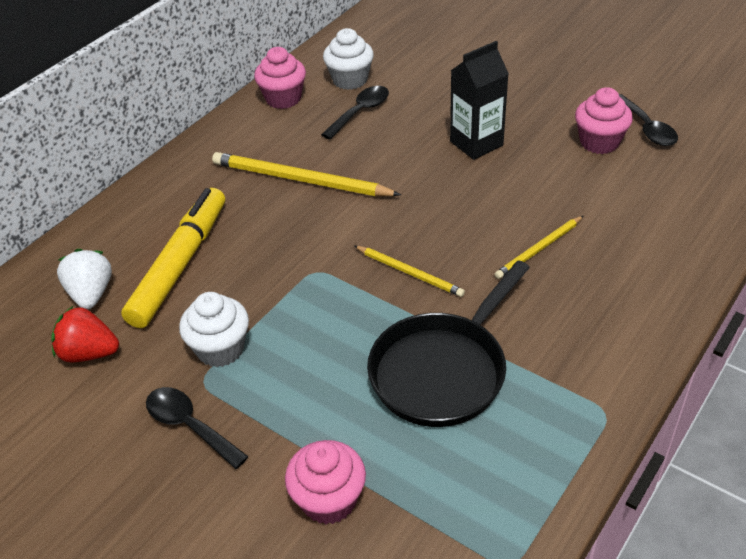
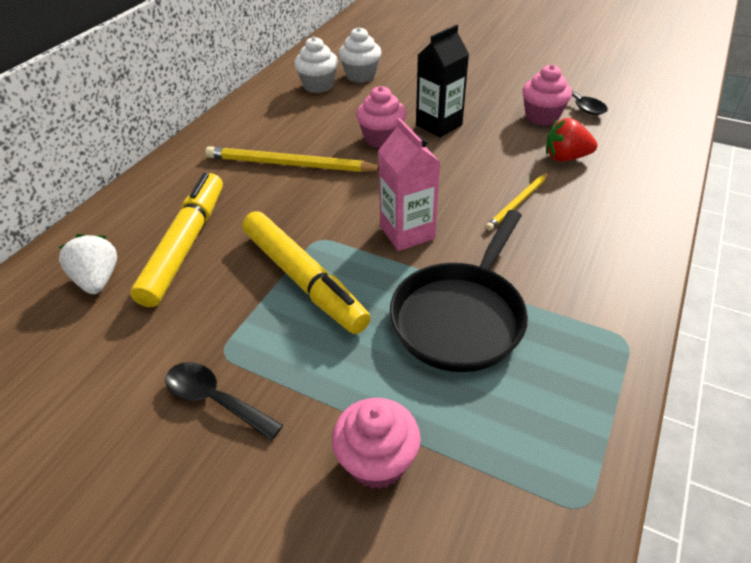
camera: 10 degrees left, 0 degrees up
(89, 353) = (100, 337): red strawberry -> red strawberry (565, 157)
(220, 349) = (237, 319): white cupcake -> white cupcake (361, 76)
(283, 98) = (262, 103): pink cupcake -> pink cupcake (381, 139)
(292, 314) = (303, 279): none -> yellow marker
(360, 112) = (332, 109): black spoon -> none
(410, 273) = (407, 233): yellow pencil -> pink carton

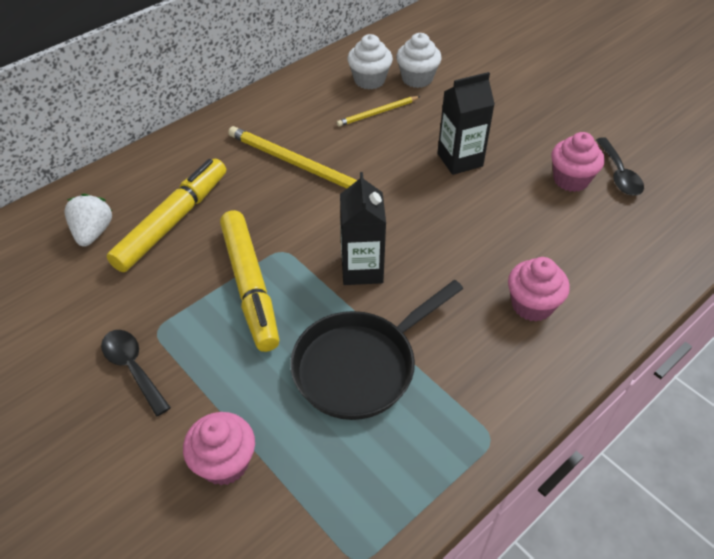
camera: 20 degrees right, 5 degrees up
(381, 139) = (395, 160): pink cupcake -> pink cupcake (532, 305)
(407, 233) = (362, 269): pink carton -> black carton
(518, 203) = (482, 270): yellow pencil -> yellow pencil (377, 113)
(565, 157) = (563, 235): red strawberry -> none

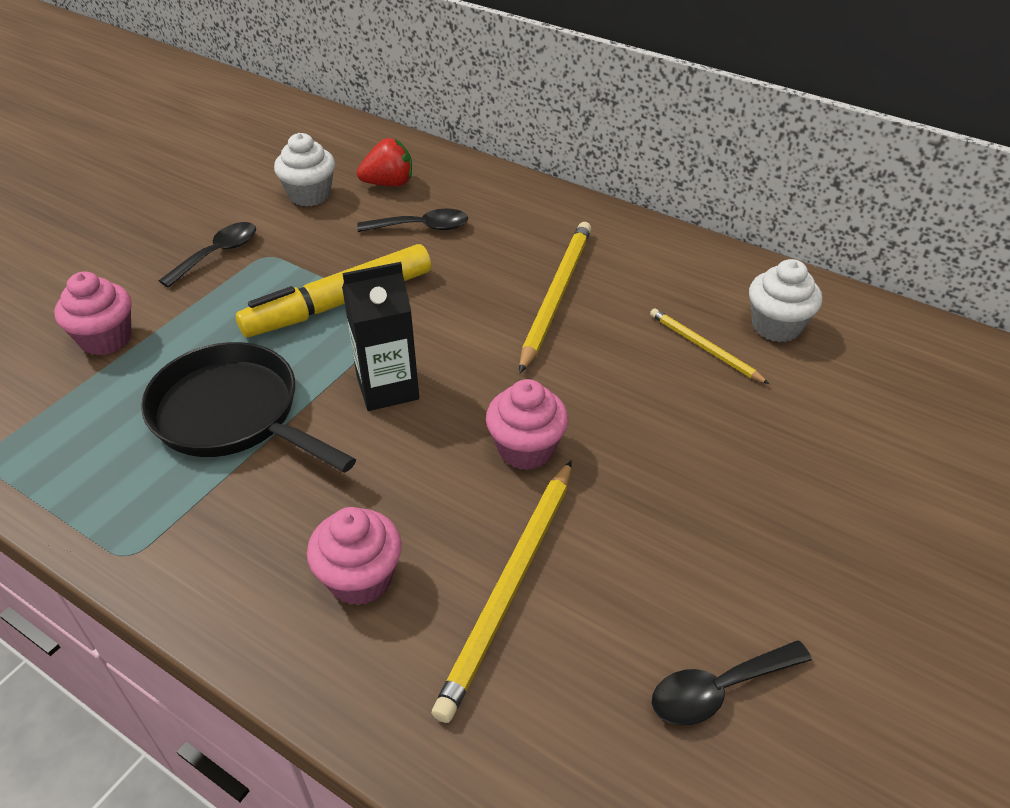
camera: 75 degrees right, 5 degrees down
(93, 232) = (389, 183): white strawberry -> red strawberry
(173, 221) = (421, 227): yellow marker -> black spoon
(417, 78) = (817, 376): white cupcake -> white cupcake (310, 195)
(460, 160) = (645, 454): black carton -> none
(547, 237) = (510, 587): none -> yellow pencil
(571, 179) = (666, 610): pink cupcake -> pink cupcake (526, 449)

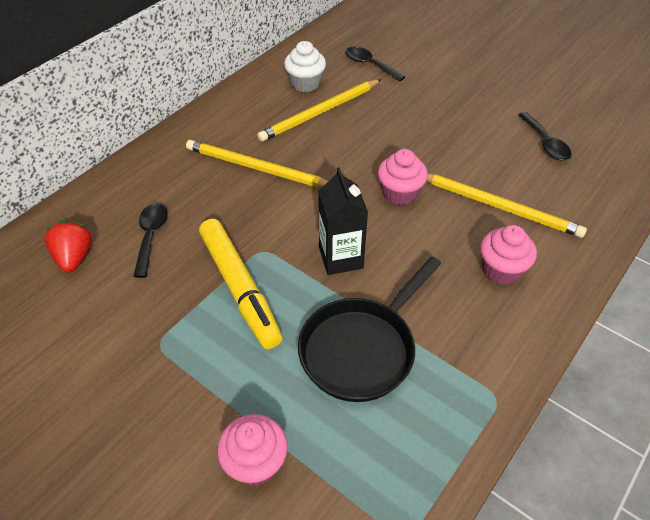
camera: 85 degrees left, 5 degrees up
(217, 254) = (144, 384): black spoon -> black spoon (370, 65)
(310, 195) = (69, 316): white cupcake -> none
(704, 348) = (320, 112): yellow pencil -> yellow pencil, size x1.75

